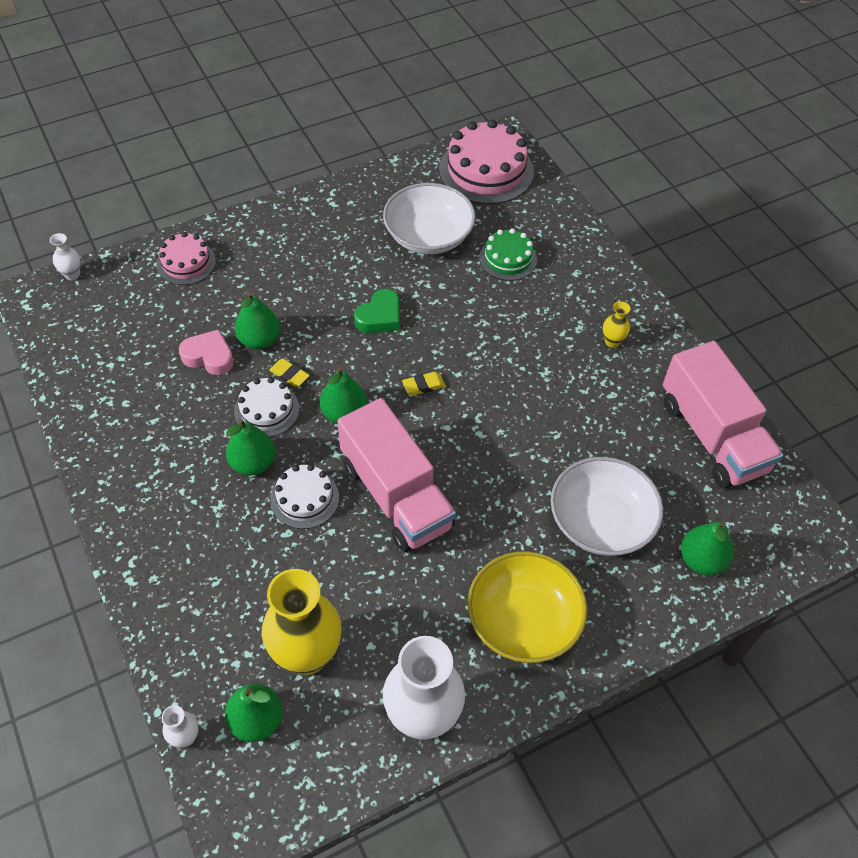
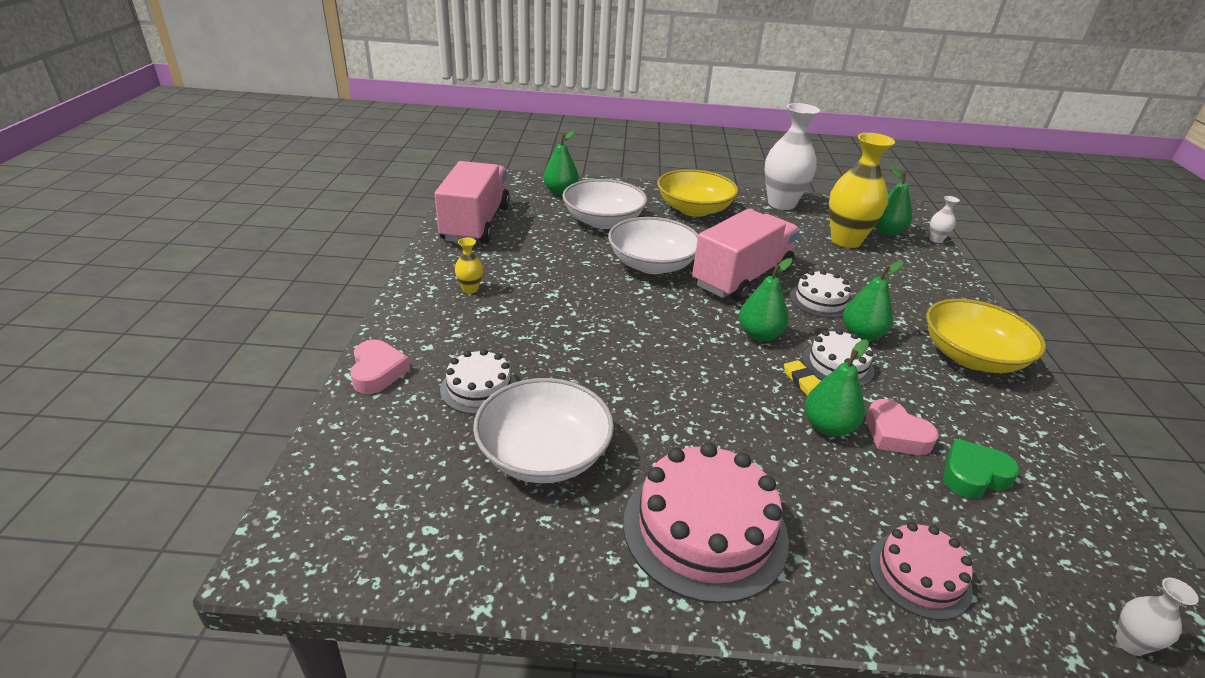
camera: 150 degrees left, 20 degrees down
(146, 484) = (971, 357): none -> yellow bowl
(380, 317) = (673, 393): green heart -> green heart (973, 475)
(396, 495) = (742, 277): pink truck -> pink truck turned 45 degrees clockwise
(423, 386) = (670, 325): yellow eraser -> none
(486, 170) = (370, 510): pink cake -> pink cake (705, 529)
(494, 466) = (652, 264): none -> white bowl
(508, 258) = (479, 388): green cake -> white cake
(581, 239) = (377, 372): none -> pink heart

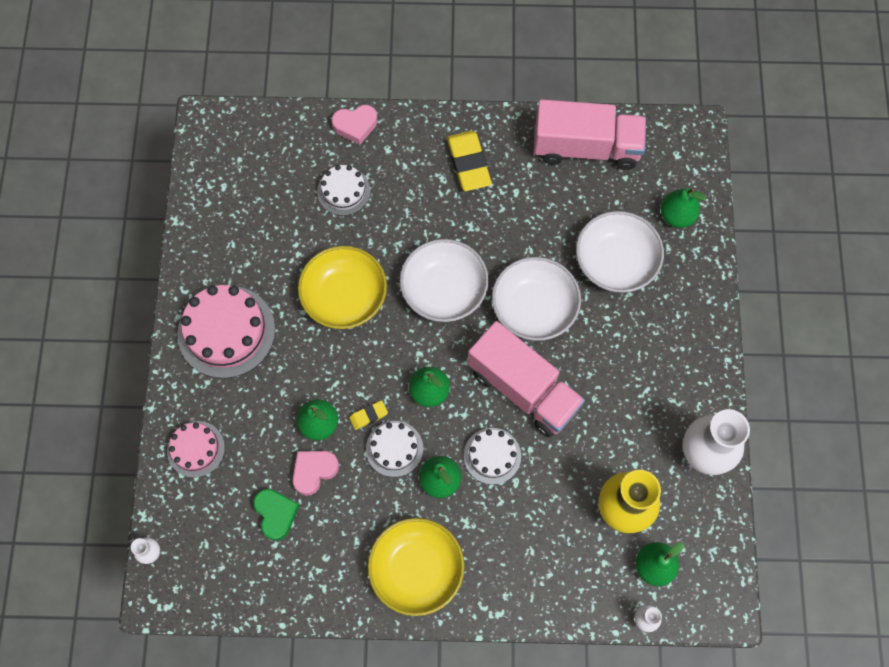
camera: 90 degrees right, 35 degrees up
(470, 289) = (468, 163): yellow vase -> yellow eraser
(544, 454) = (283, 238): white bowl -> white bowl (444, 290)
(694, 209) = (664, 354): yellow bowl -> yellow bowl (344, 296)

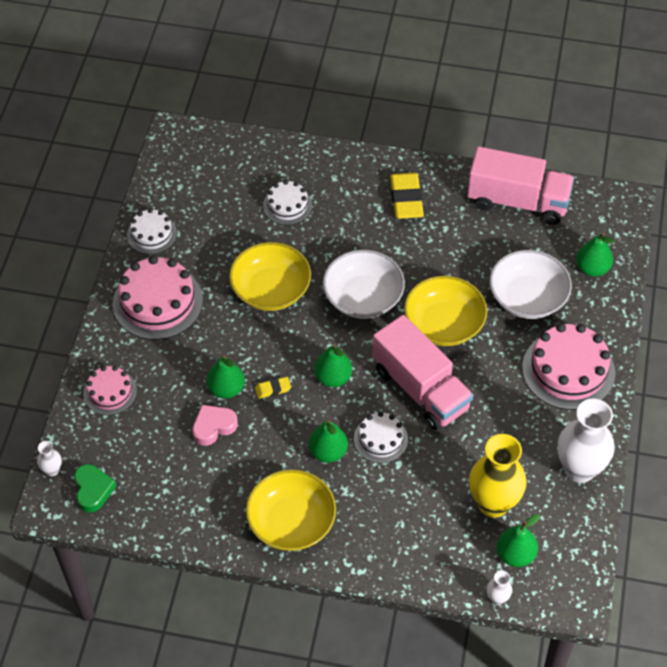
camera: 10 degrees right, 15 degrees down
(276, 514) = (171, 456): green heart -> green heart (93, 490)
(355, 125) = (309, 155): pink heart -> none
(394, 448) = (291, 419): white cake -> white cake (152, 234)
(534, 307) = (444, 324): white bowl -> yellow bowl
(672, 341) = (568, 370): none -> pink cake

